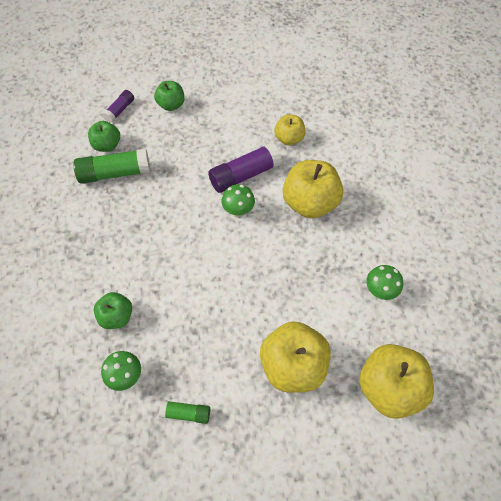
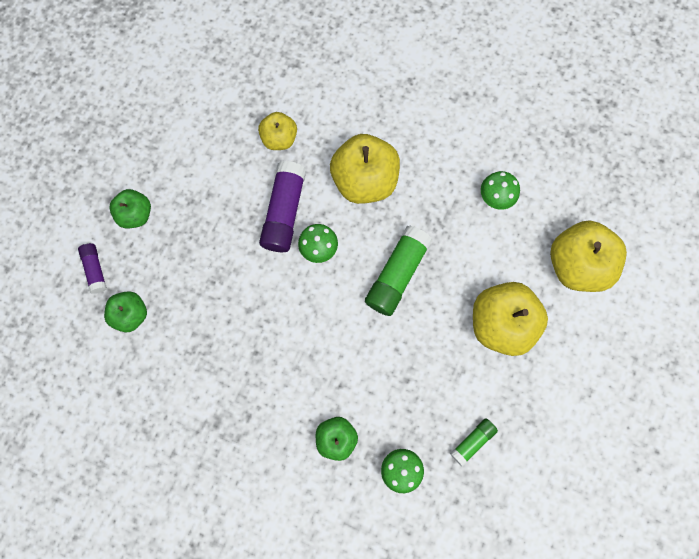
camera: 50 degrees left, 15 degrees up
(115, 173) = (174, 331): green glue stick -> green glue stick (397, 274)

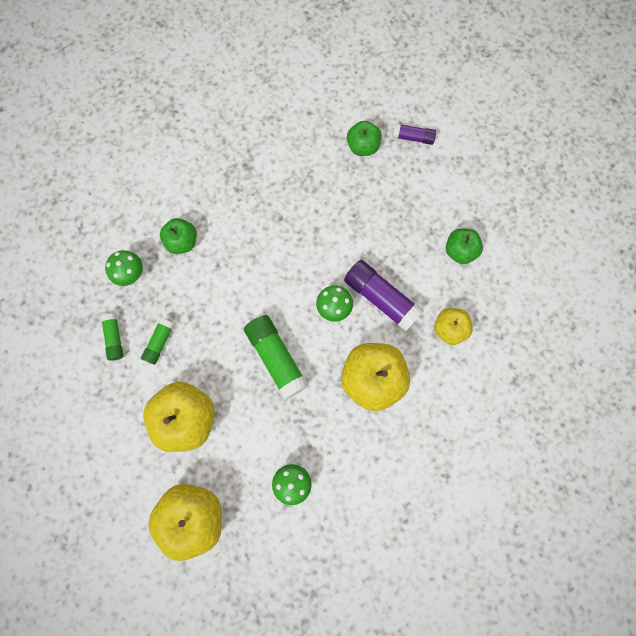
camera: 120 degrees right, 0 degrees up
(136, 214) = (442, 186): green apple -> green apple (460, 251)
(449, 394) = (159, 342): none -> green glue stick

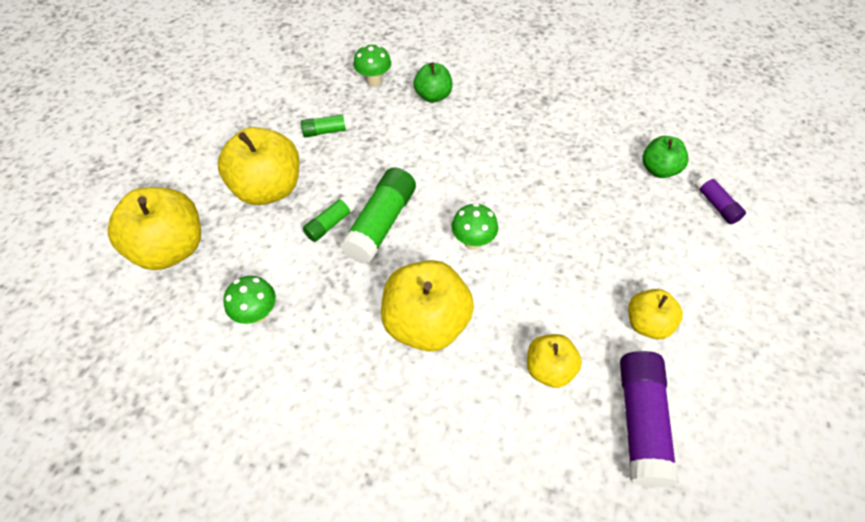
camera: 55 degrees right, 20 degrees down
(114, 338) = (308, 101): green glue stick -> green glue stick (330, 224)
(381, 298) = (521, 278): purple glue stick -> purple glue stick (640, 422)
(460, 251) = (647, 323): green apple -> yellow apple

